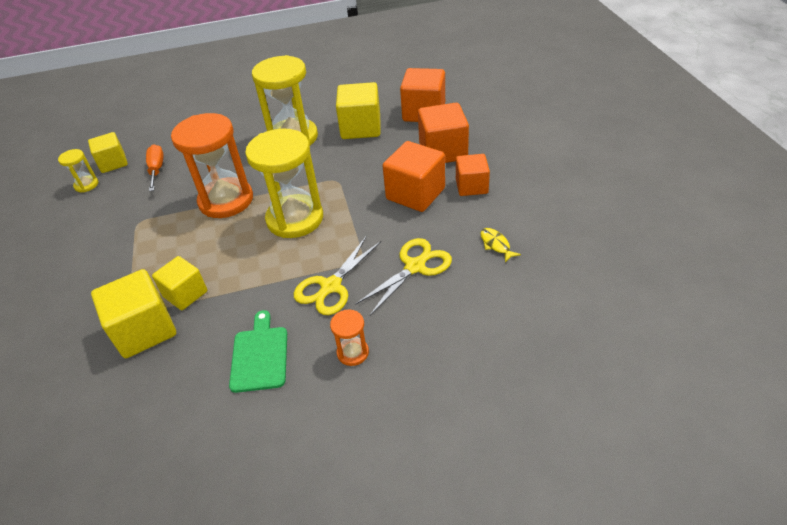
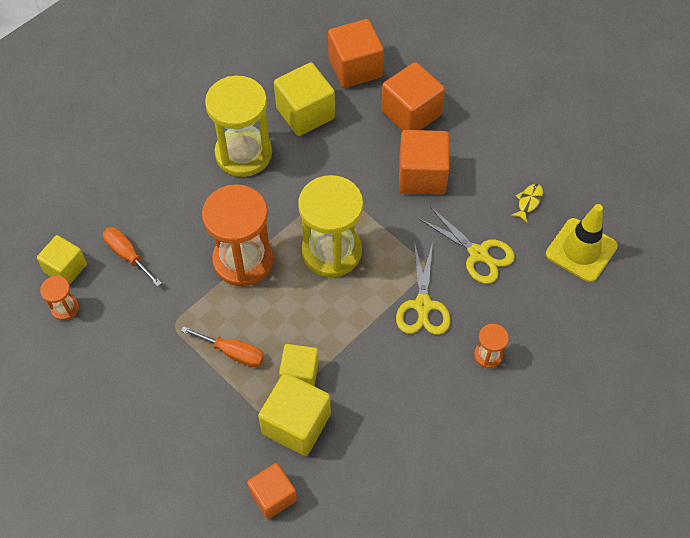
camera: 35 degrees left, 15 degrees up
(86, 185) = (65, 308): yellow hourglass -> orange hourglass
(155, 257) = (233, 352): none -> orange screwdriver
(259, 355) = (417, 395): green cutting board -> none
(415, 267) = (478, 254): yellow scissors -> yellow scissors turned 120 degrees clockwise
(471, 186) = (466, 146): orange cube -> orange cube (273, 496)
(496, 245) = (528, 202): yellow fish -> yellow fish turned 90 degrees clockwise
(518, 302) = (581, 250): none -> yellow traffic cone

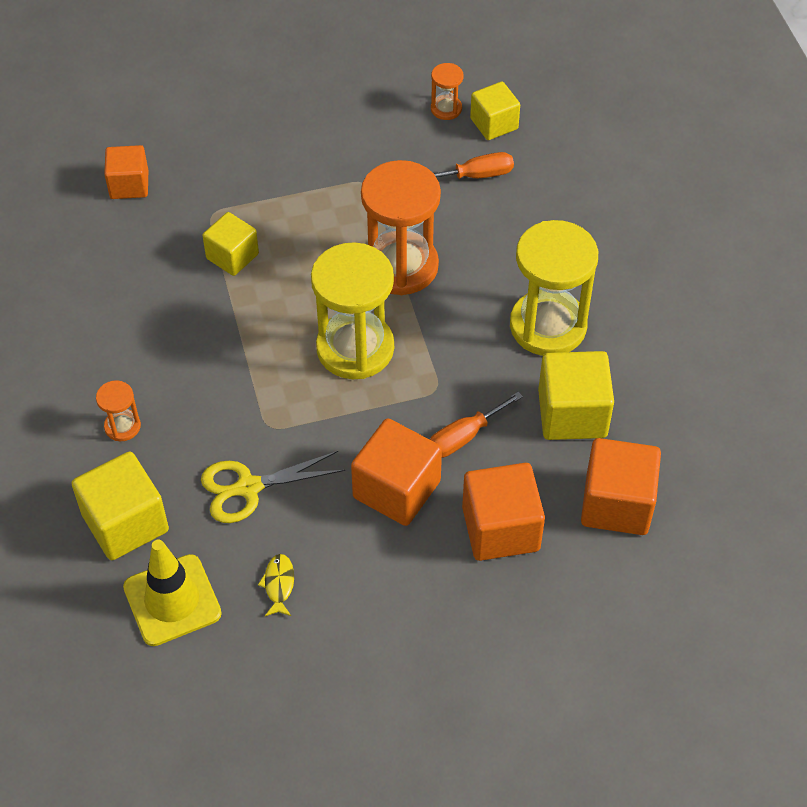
camera: 120 degrees right, 5 degrees down
(233, 352) = (297, 215): orange screwdriver -> orange screwdriver (464, 436)
(296, 424) = (183, 231): yellow cube -> yellow cube (125, 523)
(423, 305) = (226, 398): yellow scissors -> none
(528, 202) = (279, 584): yellow fish -> yellow fish turned 150 degrees counterclockwise

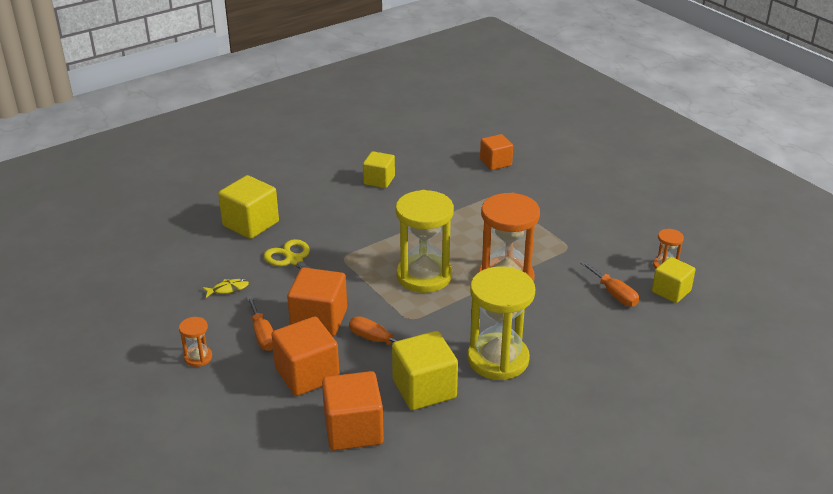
camera: 70 degrees right, 20 degrees down
(122, 426) = (317, 206): orange hourglass -> orange hourglass (198, 357)
(172, 600) = (204, 253): yellow traffic cone -> none
(232, 256) = (467, 211): yellow cube -> yellow cube (379, 180)
(400, 562) = (262, 335): none -> orange screwdriver

